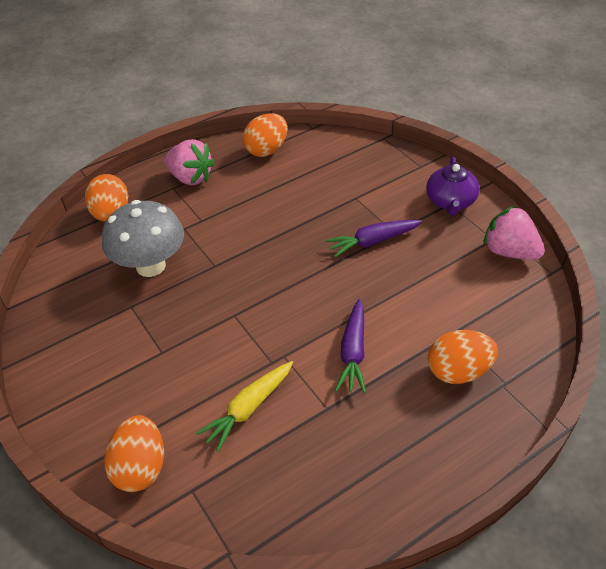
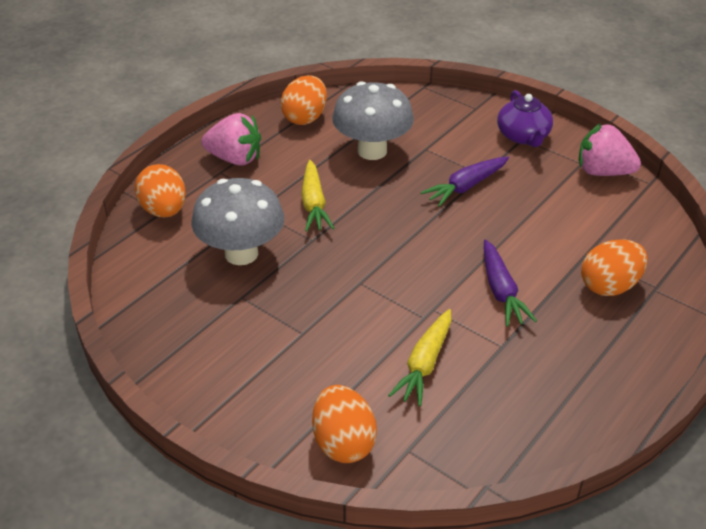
camera: 20 degrees left, 5 degrees down
(233, 232) = (314, 204): none -> yellow carrot
(307, 191) = (372, 151): none -> grey mushroom

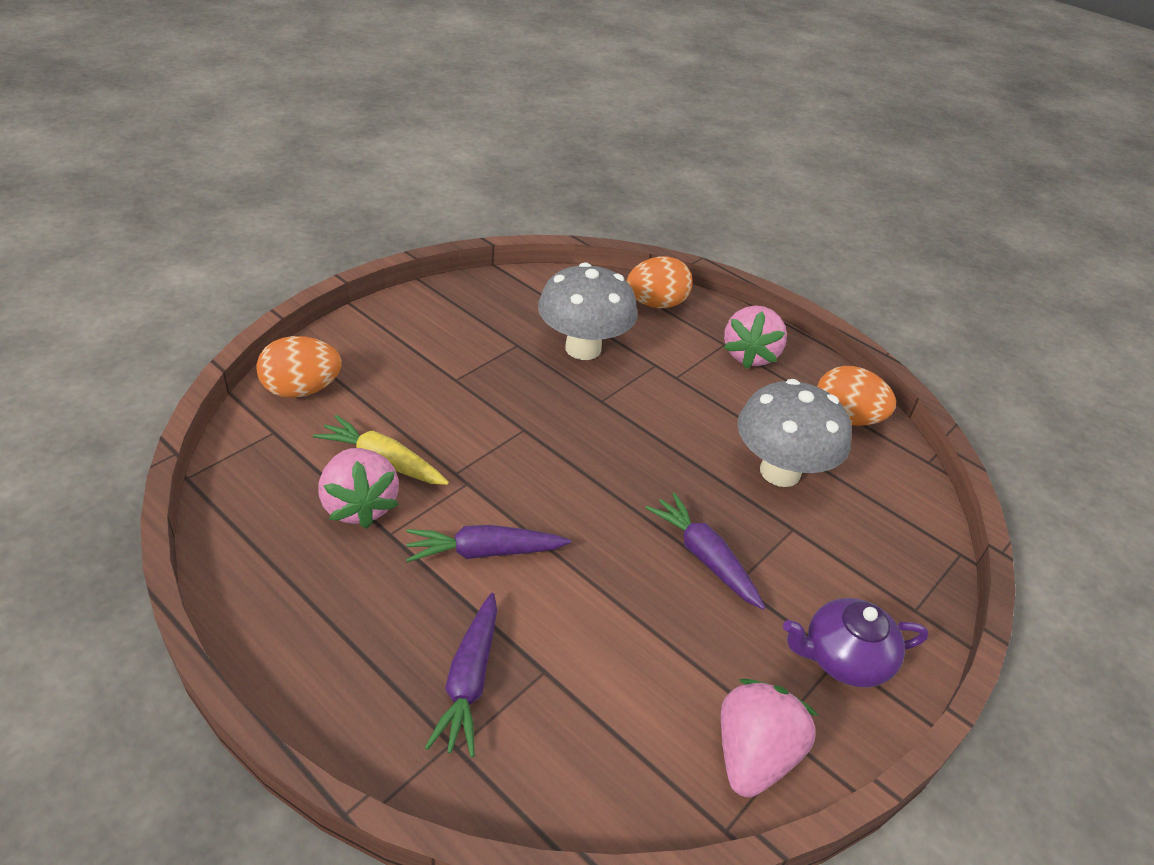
camera: 90 degrees right, 0 degrees up
(314, 204) = (666, 408): yellow carrot -> none
(480, 369) = (359, 506): none -> pink strawberry
(609, 286) = (469, 681): orange egg -> purple carrot

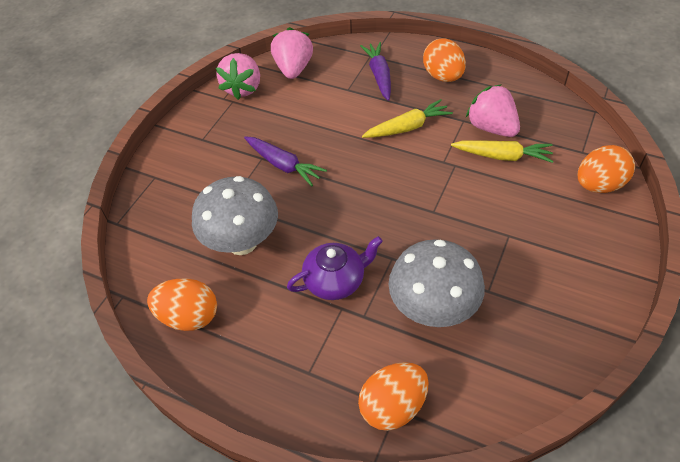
camera: 170 degrees right, 10 degrees up
(355, 631) = (443, 76): none -> orange egg
(484, 552) = (407, 127): purple carrot -> yellow carrot
(750, 355) = (281, 364): pink strawberry -> pink strawberry (293, 69)
(844, 658) = (199, 138): purple teapot -> purple teapot (335, 280)

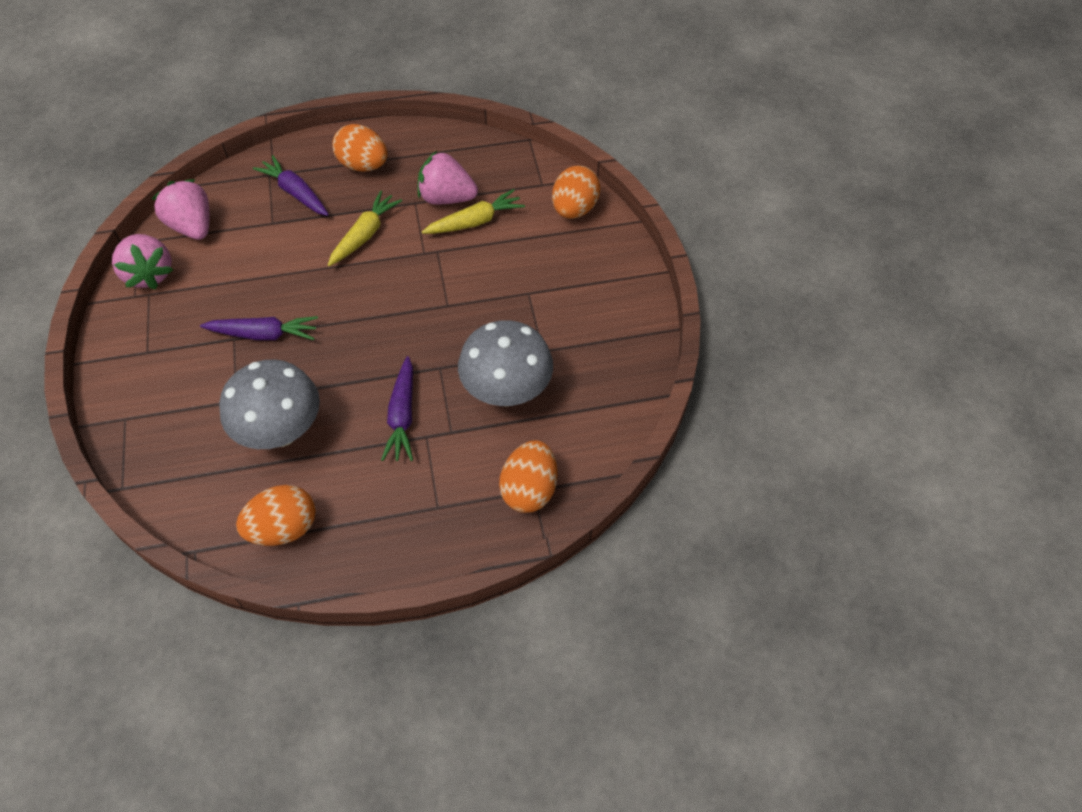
camera: 40 degrees left, 5 degrees up
(335, 280) = (402, 416): purple teapot -> purple carrot

